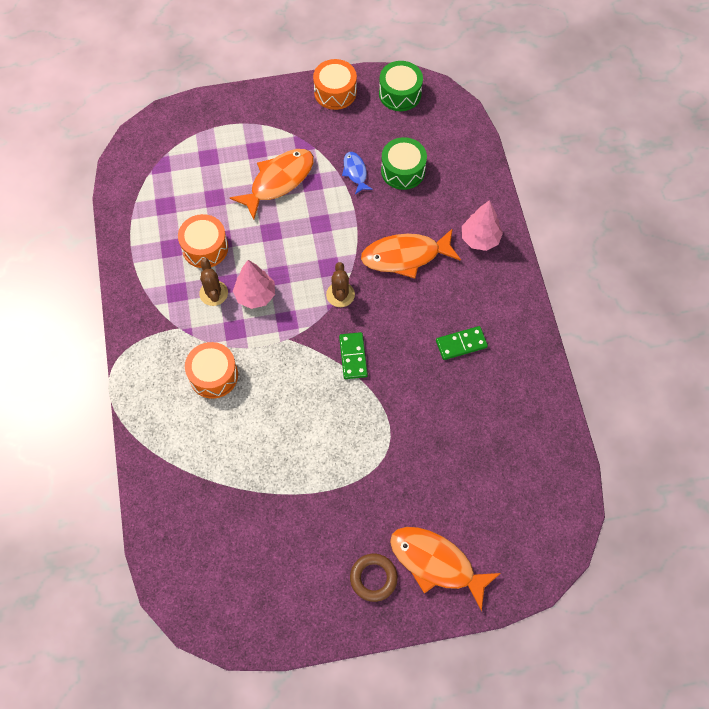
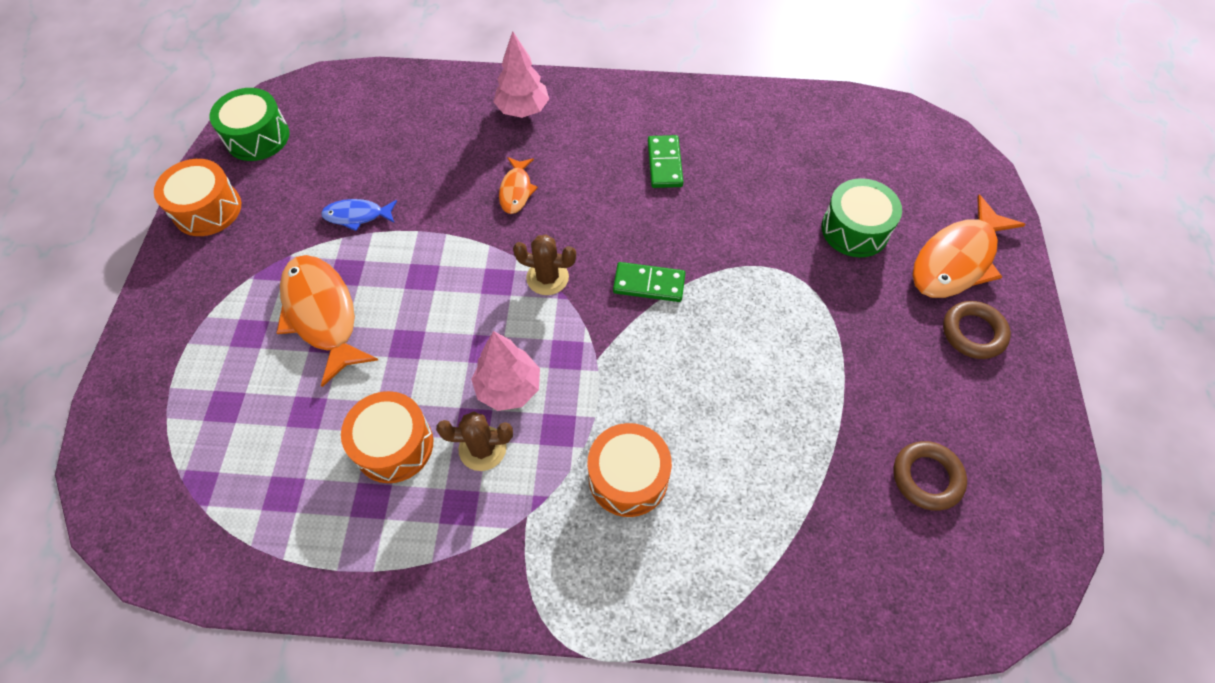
camera: 75 degrees left, 5 degrees down
(253, 552) = (926, 477): none -> brown ring
(403, 171) = (383, 162): green drum -> green drum (855, 229)
(405, 256) = (516, 190): orange fish -> orange fish, size x0.53

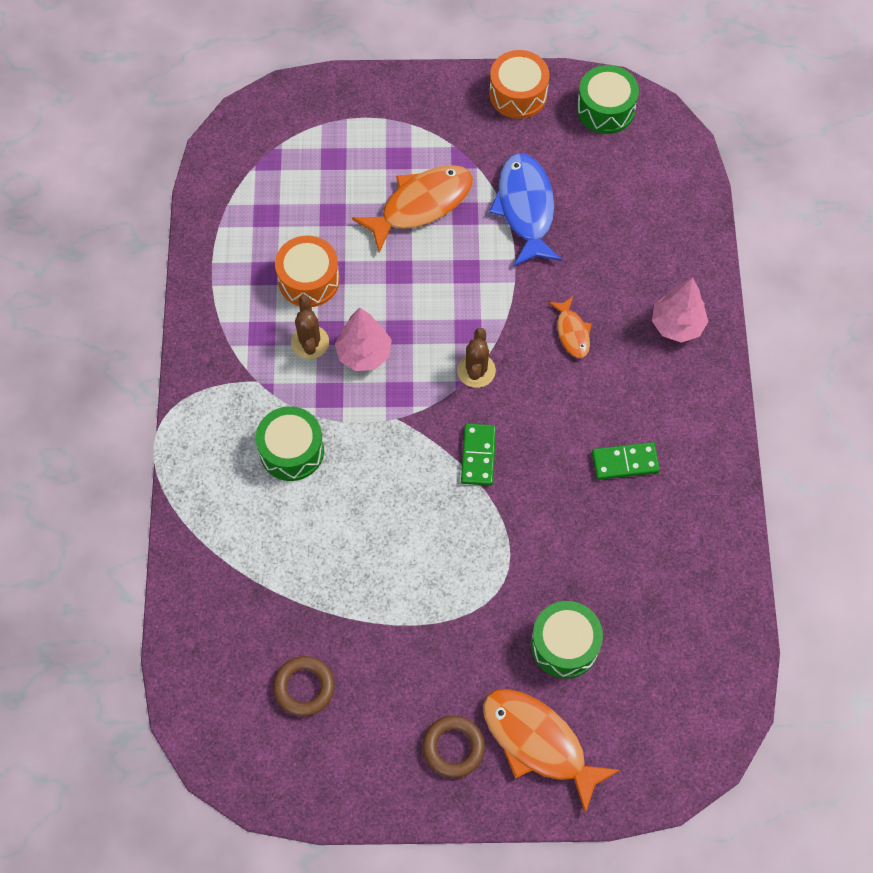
camera: 85 degrees right, 5 degrees up
(357, 216) = (525, 208): blue fish -> blue fish, size x1.90
(516, 190) = (572, 332): orange fish -> orange fish turned 105 degrees counterclockwise
(628, 477) = (291, 451): orange drum -> green drum

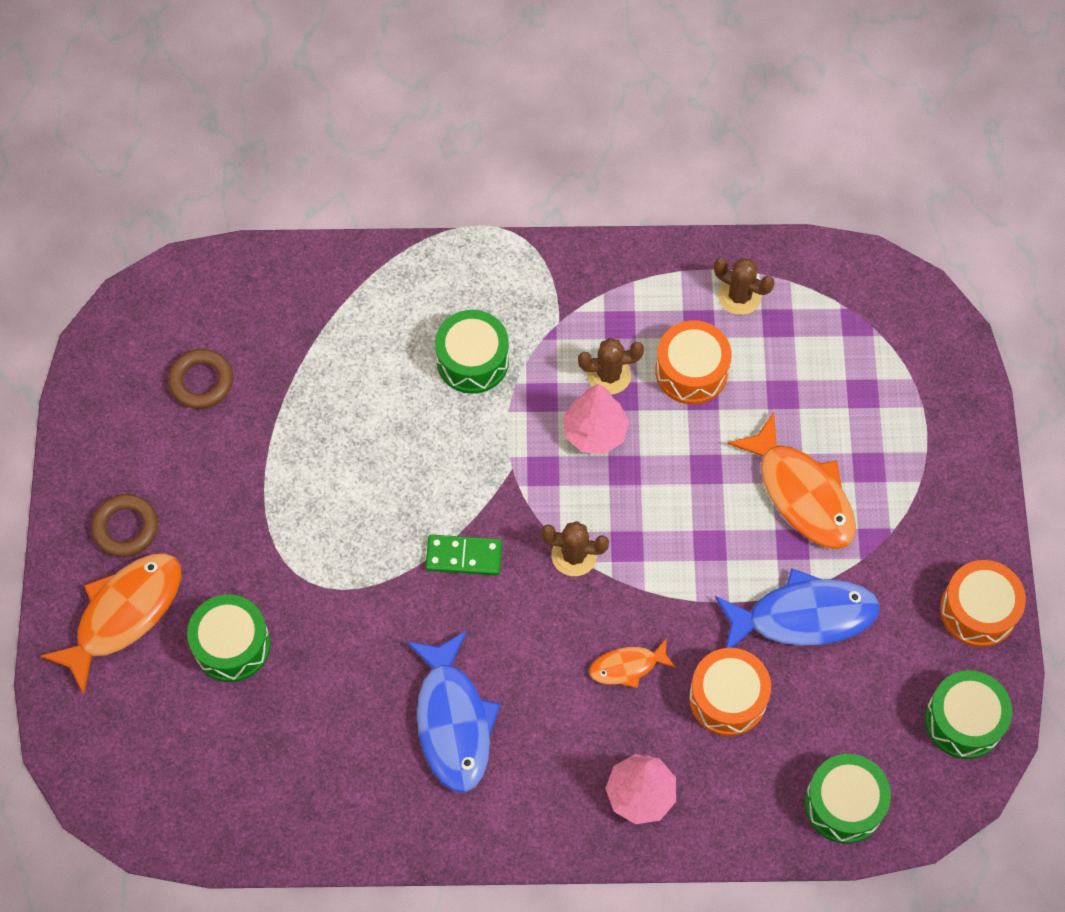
camera: 90 degrees right, 0 degrees up
(239, 242) = (739, 296): none -> brown cactus
(595, 262) = (727, 698): none -> orange drum
(625, 462) = (453, 721): green domino -> blue fish
(674, 189) = (844, 804): none -> green drum

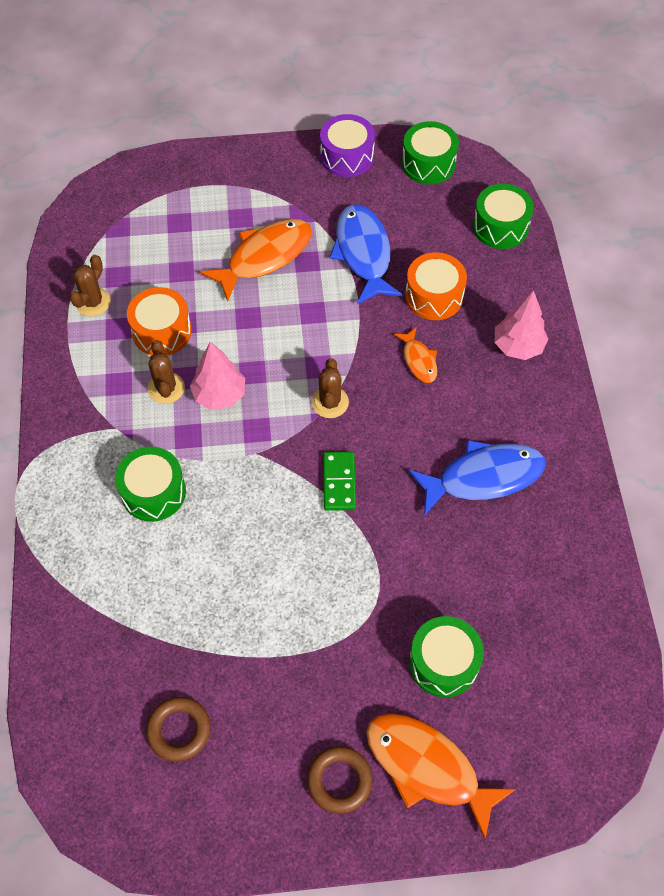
camera: 95 degrees left, 5 degrees down
(978, 610) = (347, 156): orange drum -> purple drum

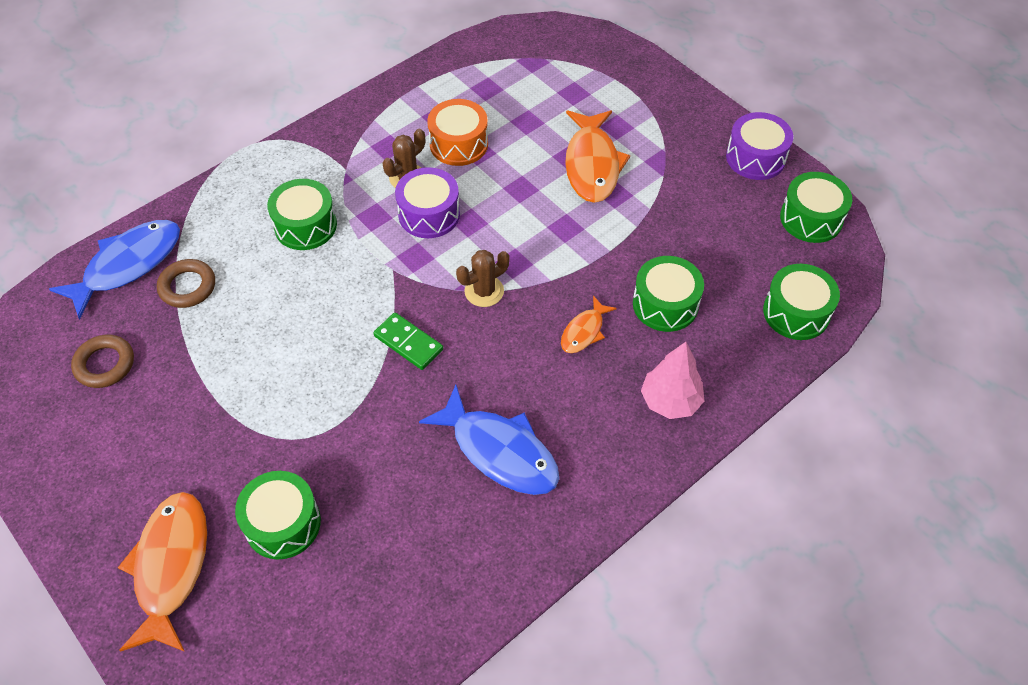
camera: 55 degrees right, 5 degrees down
(93, 302) = (449, 89): brown cactus -> none
(219, 395) = (429, 214): pink tree -> purple drum
(265, 257) = (592, 165): orange fish -> orange fish turned 75 degrees clockwise
(339, 482) = (408, 343): green domino -> green domino turned 75 degrees clockwise
(339, 780) = (121, 503): brown ring -> brown ring (187, 287)
(363, 253) = (662, 227): blue fish -> blue fish (128, 265)
(434, 296) = (665, 304): orange drum -> green drum

